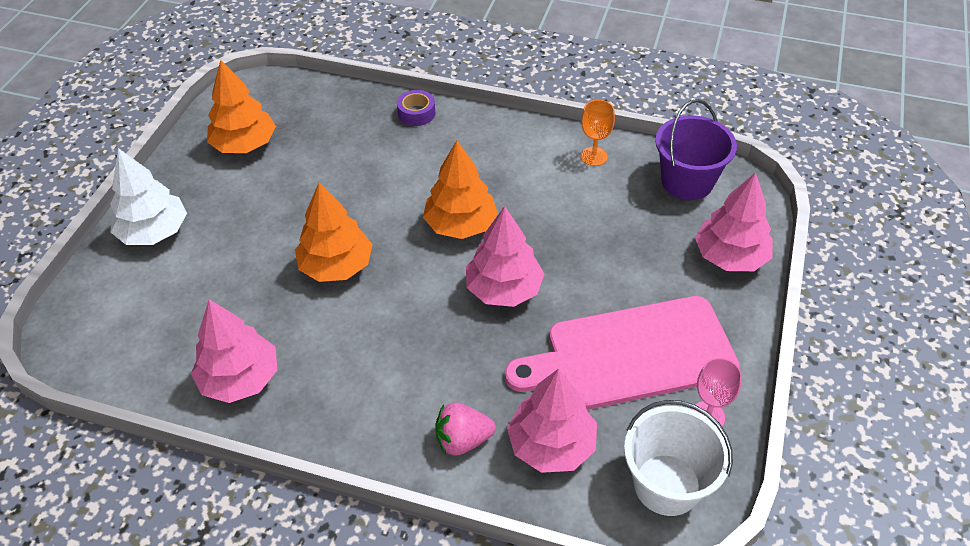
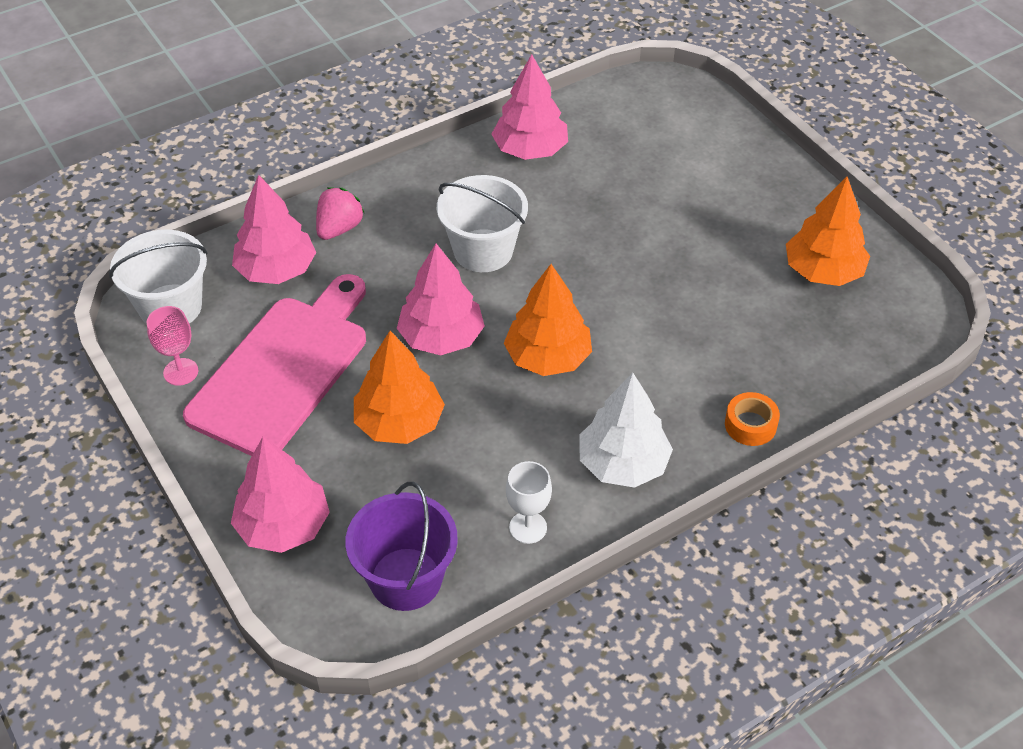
camera: 130 degrees right, 0 degrees up
(154, 232) = (749, 168): white tree -> white tree (623, 464)
(336, 266) = (587, 252): orange tree -> orange tree (399, 423)
(394, 326) = (483, 251): none -> white bucket
(416, 113) = (750, 425): purple tape -> orange tape
(594, 156) = (528, 527): orange goblet -> white goblet

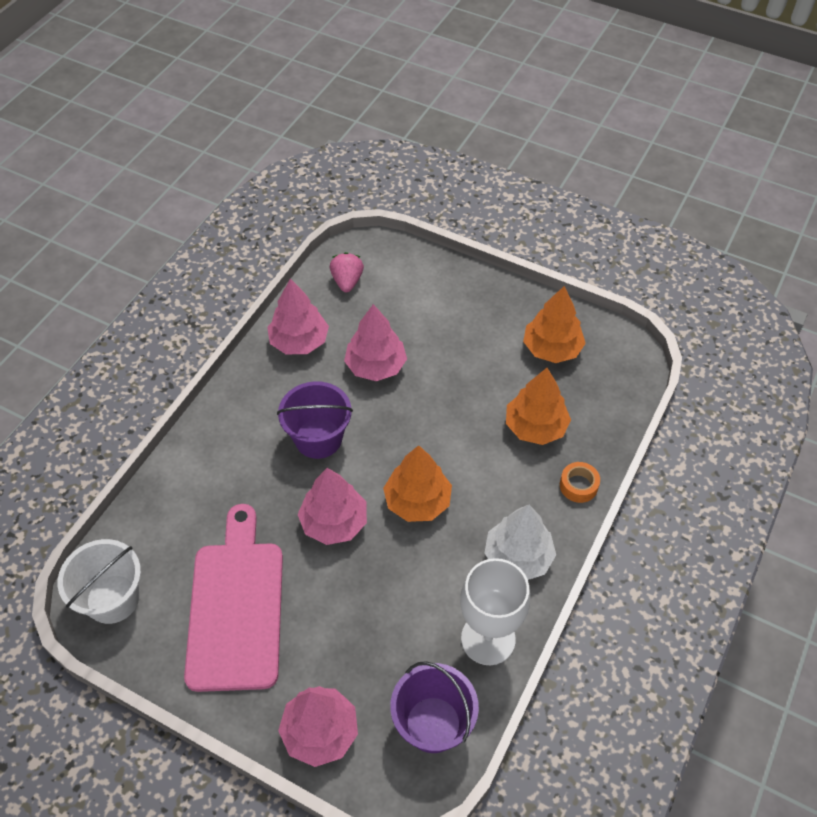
camera: 30 degrees left, 5 degrees up
(181, 372) = (158, 649): pink goblet -> none
(276, 270) = (175, 527): pink tree -> pink tree (376, 366)
(339, 228) = (200, 470): pink strawberry -> pink strawberry (347, 281)
(399, 423) = (348, 605): orange tree -> orange tree (535, 427)
(483, 251) = (318, 438): white bucket -> purple bucket
(528, 527) = (488, 639): white goblet -> white goblet, size x1.88

